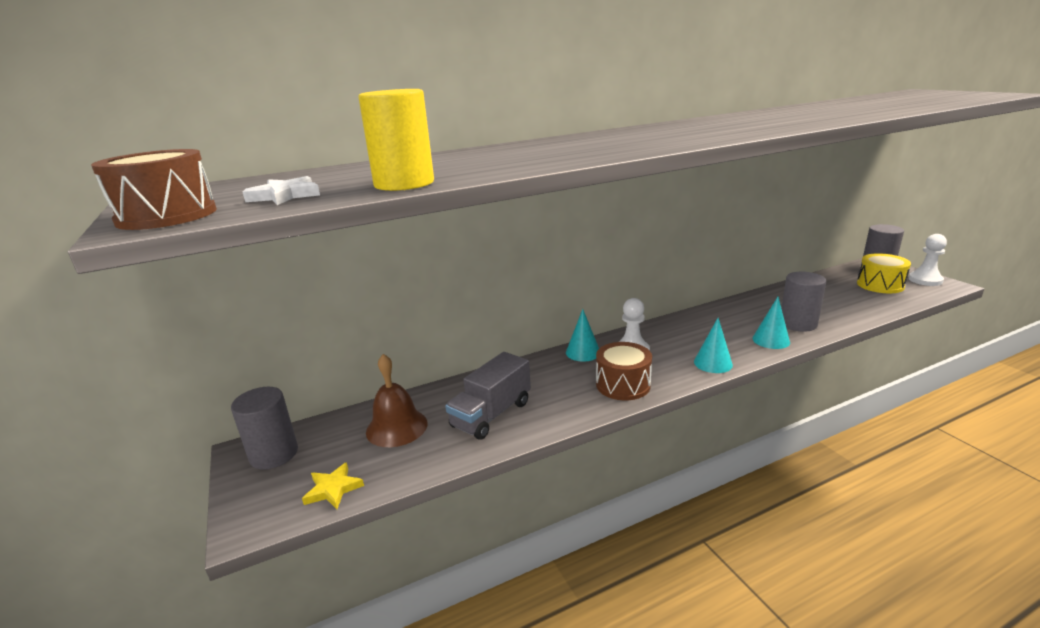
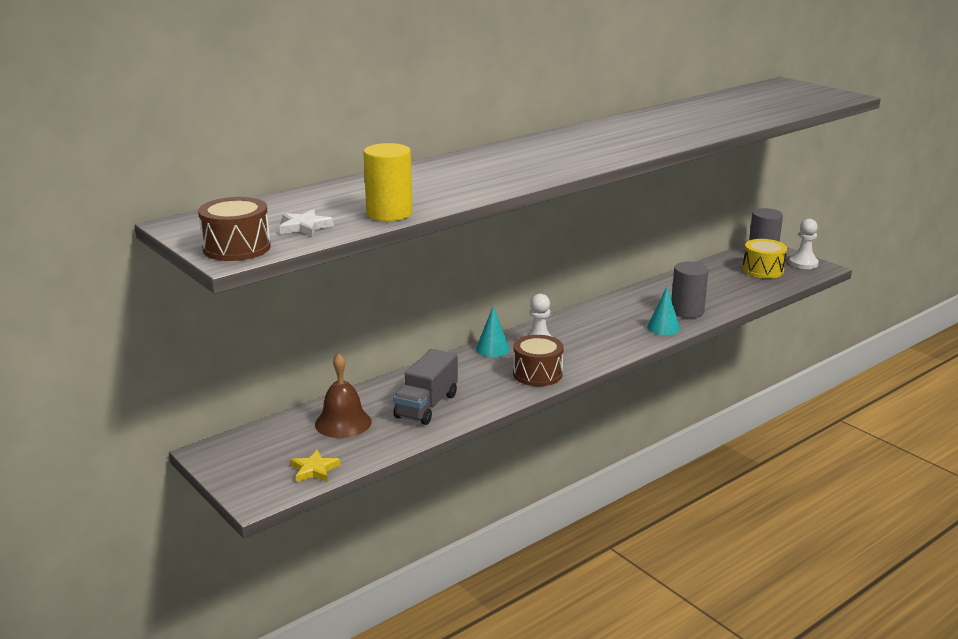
camera: 15 degrees left, 0 degrees up
(274, 454) = (239, 452): grey cylinder -> none
(713, 363) = (614, 350): turquoise cone -> none

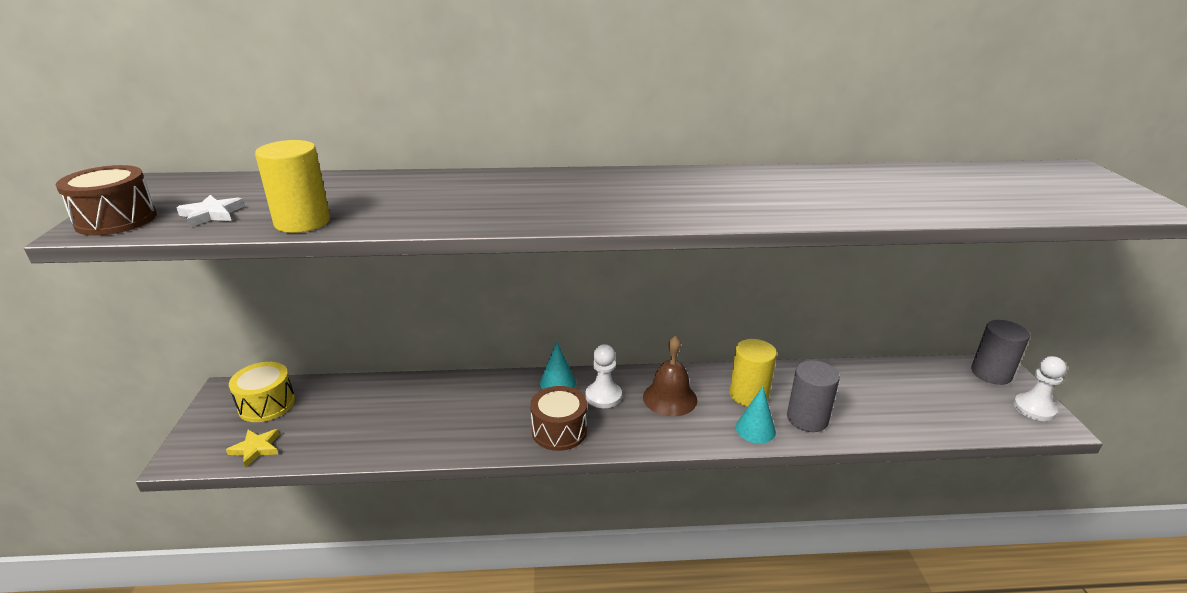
camera: 35 degrees right, 5 degrees up
(343, 423) = (342, 408): brown bell -> brown bell (670, 398)
(426, 406) = (422, 422): grey truck -> none
(635, 311) = (748, 395): none -> yellow cylinder
(763, 270) = (966, 398): yellow drum -> yellow drum (267, 404)

